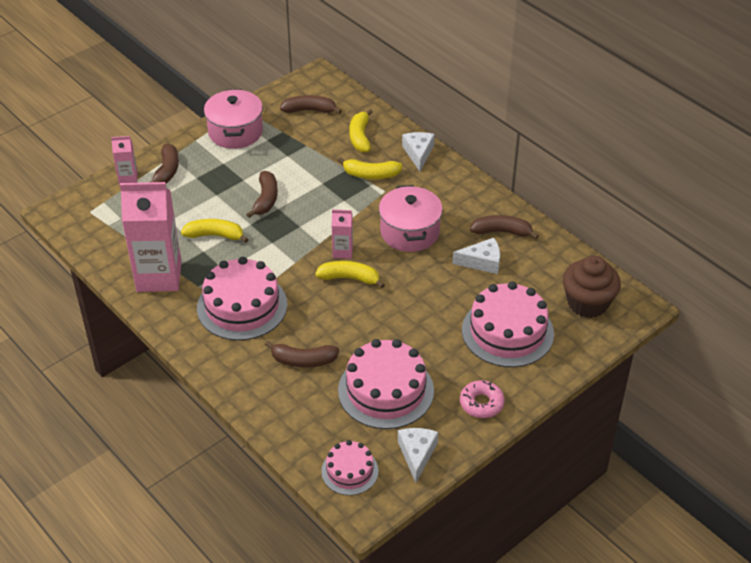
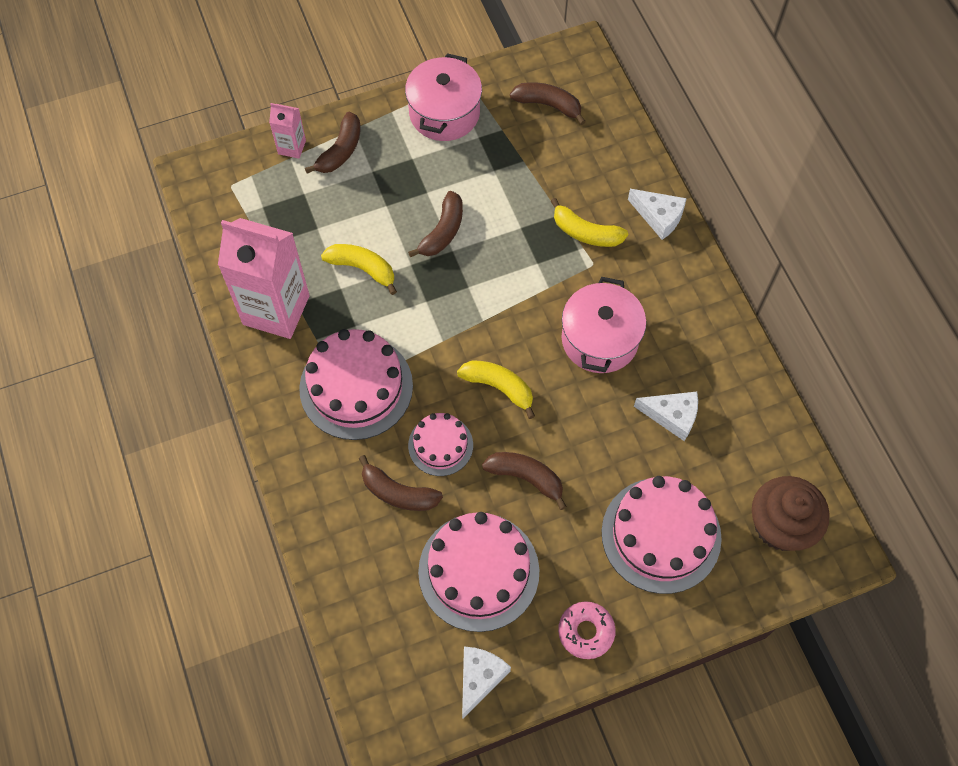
camera: 20 degrees right, 20 degrees up
(342, 251) = (506, 343): pink carton -> none
(349, 471) = (392, 673): pink cake -> pink cake (440, 445)
(360, 137) = (595, 167): yellow banana -> none
(418, 153) = (659, 217): white cheese -> white cheese turned 105 degrees clockwise
(502, 232) = (716, 377): brown banana -> brown banana (526, 478)

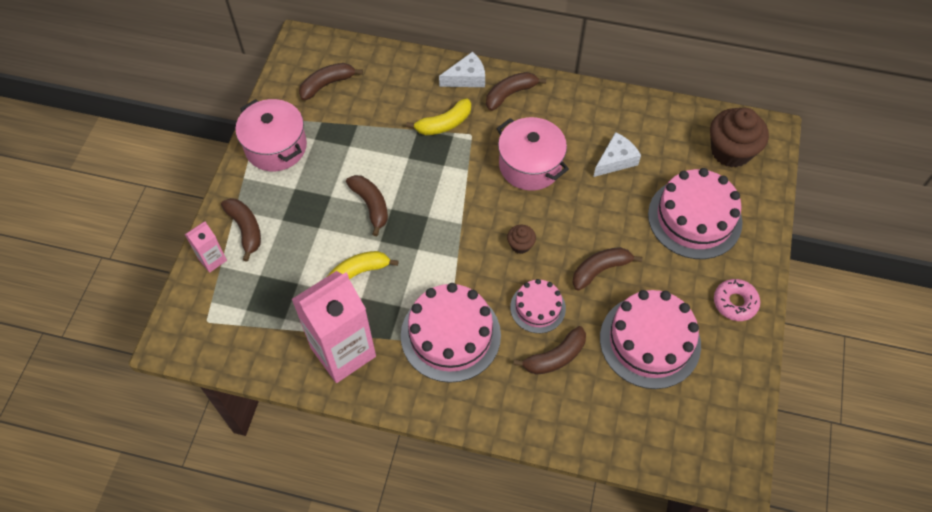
camera: 55 degrees left, 5 degrees down
(479, 678) = (729, 388): white cheese -> none
(499, 387) = (520, 245): yellow banana -> brown cupcake
(673, 268) = (510, 94): none -> brown banana

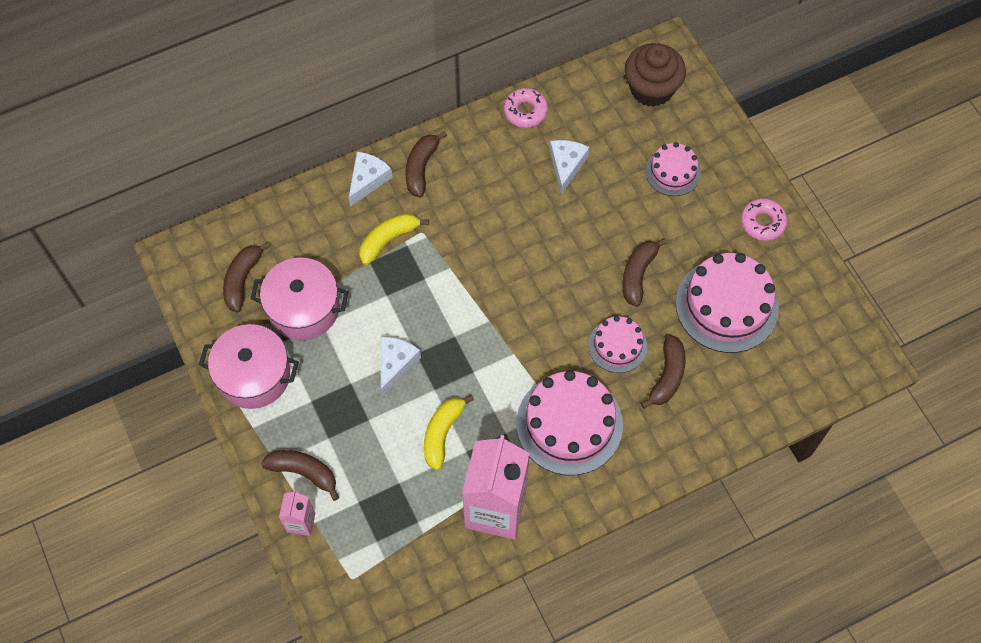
camera: 40 degrees left, 5 degrees up
(371, 205) = (395, 364): brown banana -> white cheese
(444, 124) = (388, 240): yellow banana -> yellow banana turned 150 degrees counterclockwise
(520, 245) = (555, 302): brown cupcake -> none
(530, 165) = (499, 223): pink pot -> pink pot (303, 309)
(619, 106) = (525, 111): none -> pink donut
(694, 218) = (673, 172): pink cake -> pink cake, size x0.56

